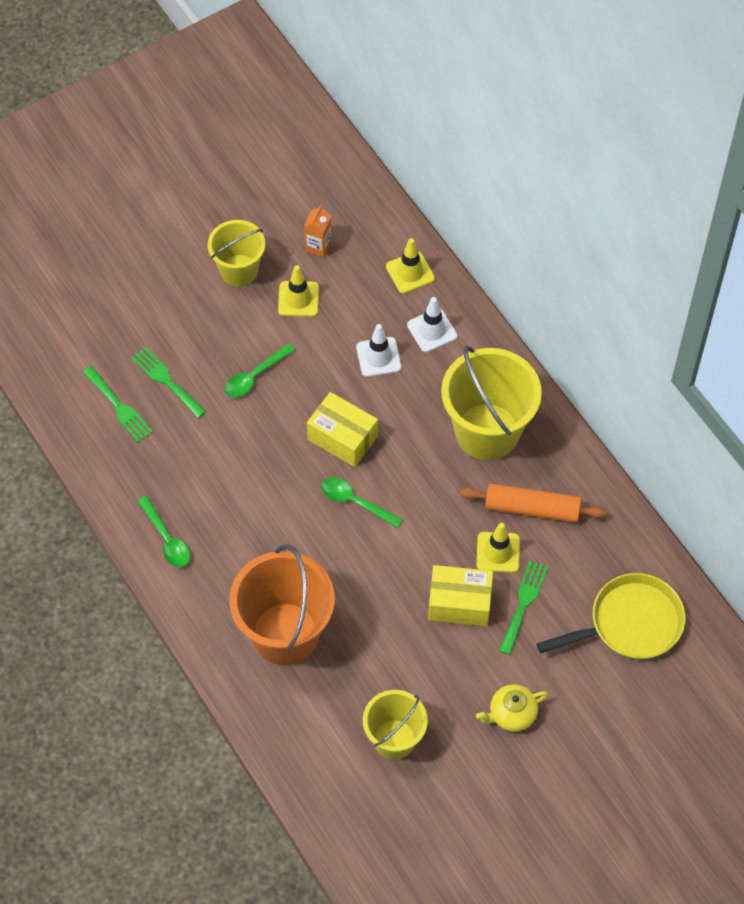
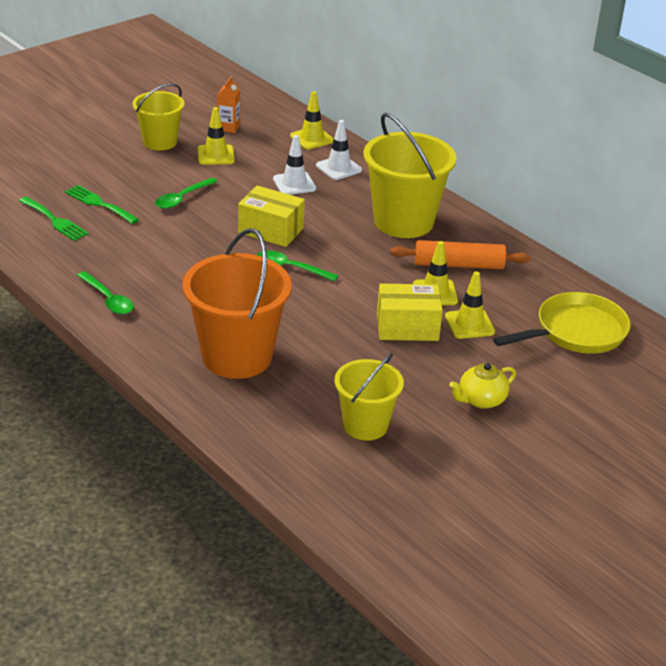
camera: 10 degrees left, 25 degrees down
(523, 603) = (469, 324): green fork -> yellow traffic cone

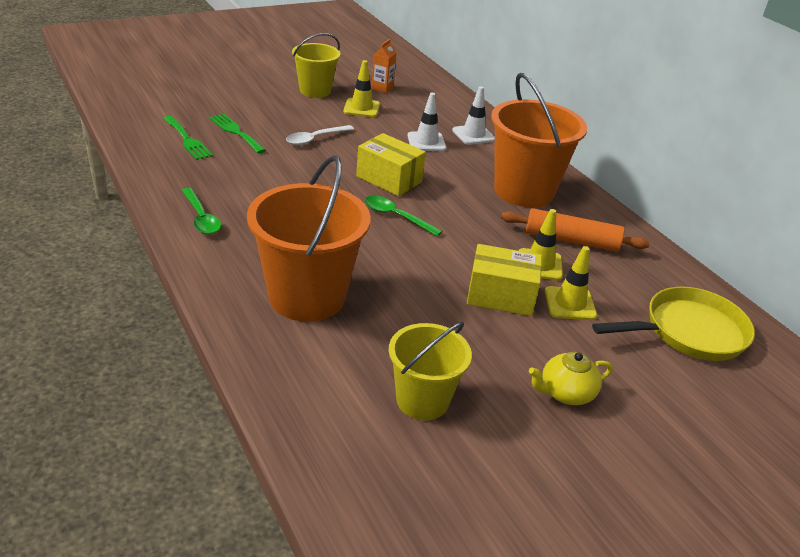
camera: 10 degrees right, 0 degrees up
(182, 198) = (315, 139): green spoon -> white spoon
(312, 138) = (456, 107): yellow traffic cone -> none
(403, 221) = (524, 191): yellow bucket -> orange bucket

